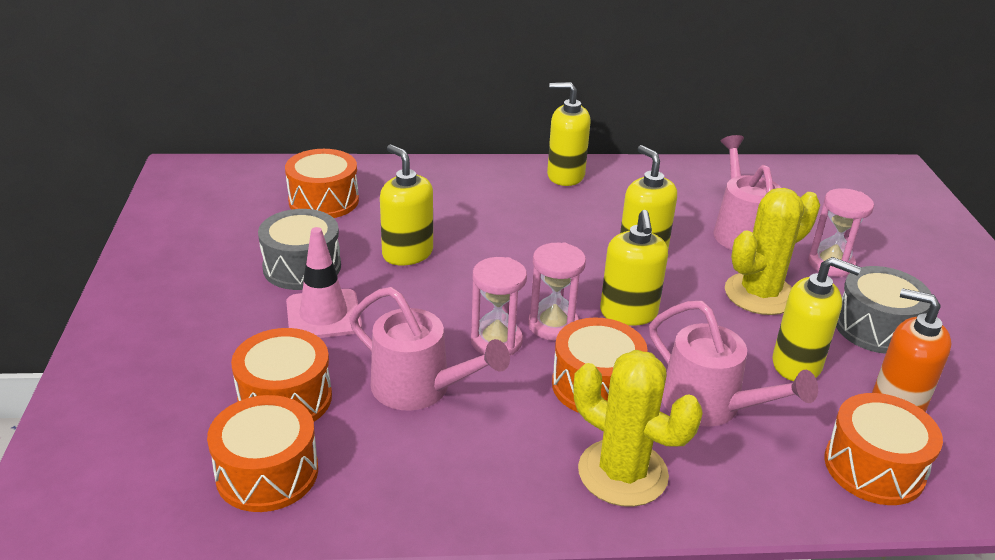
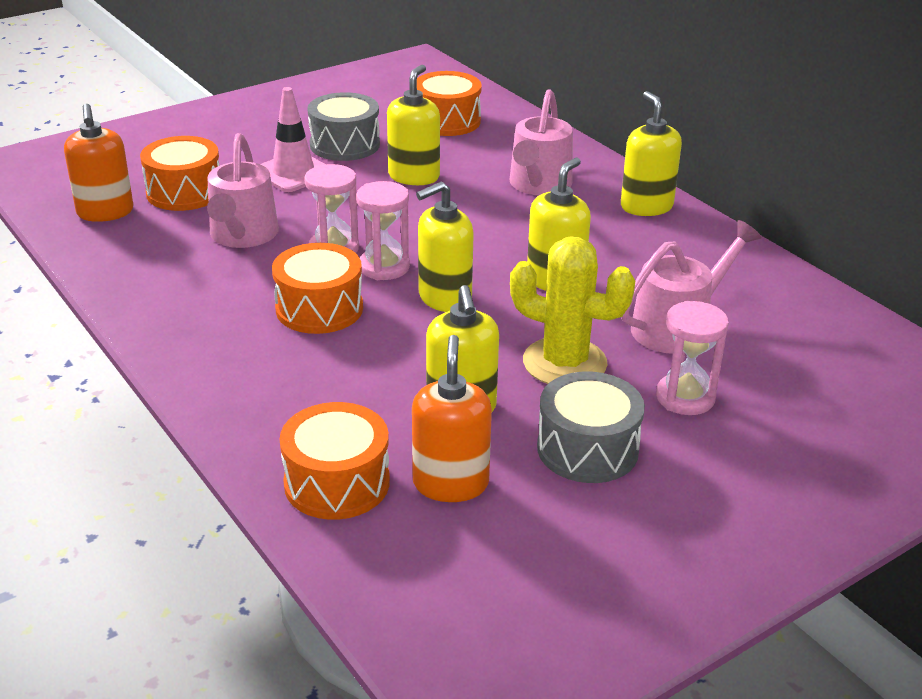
camera: 60 degrees right, 0 degrees up
(267, 472) = (105, 212): orange drum -> orange soap dispenser
(622, 473) = (217, 348): yellow cactus -> none
(710, 406) = (345, 372): pink watering can -> pink watering can (538, 185)

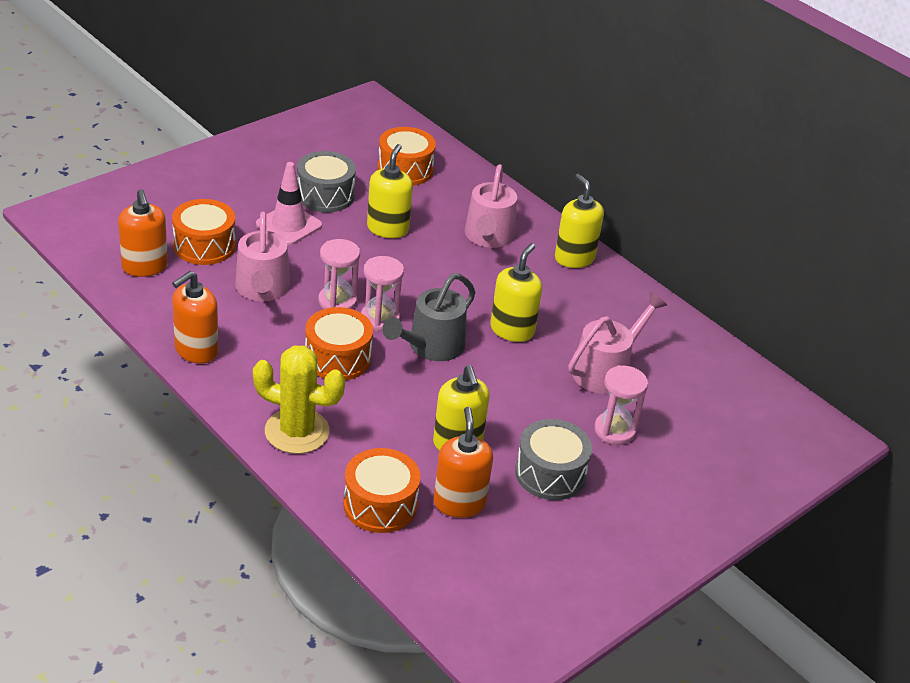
camera: 10 degrees left, 5 degrees up
(139, 298) = (196, 350): none -> orange soap dispenser
(444, 298) = (430, 347): yellow soap dispenser -> grey watering can
(564, 363) = (526, 403): yellow cactus -> yellow cactus (297, 431)

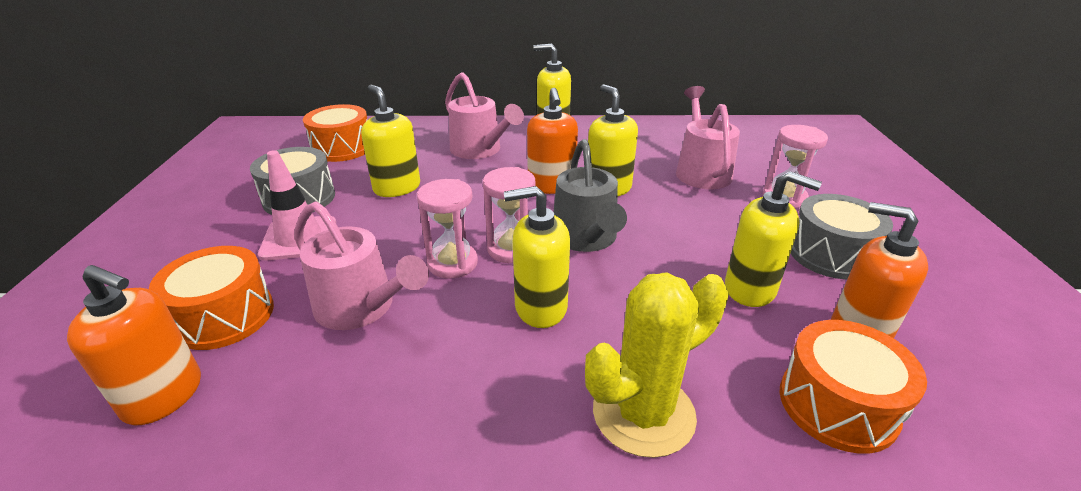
camera: 45 degrees left, 5 degrees down
(196, 350) = (386, 435): orange soap dispenser -> orange soap dispenser (551, 186)
(337, 358) = (540, 307): orange drum -> yellow soap dispenser

